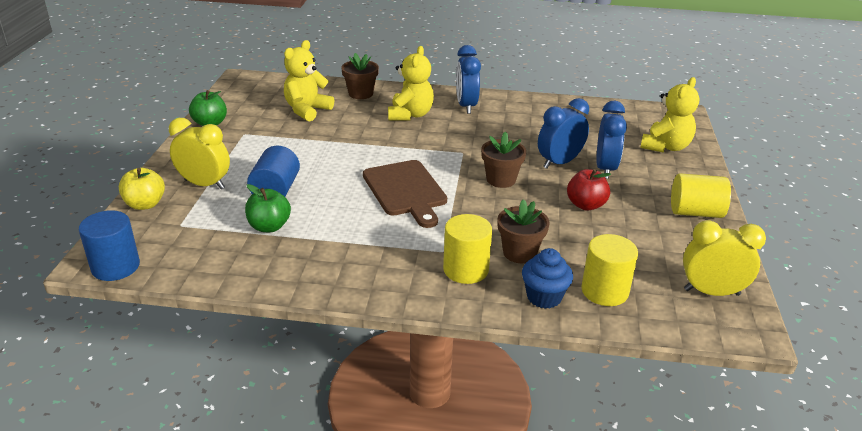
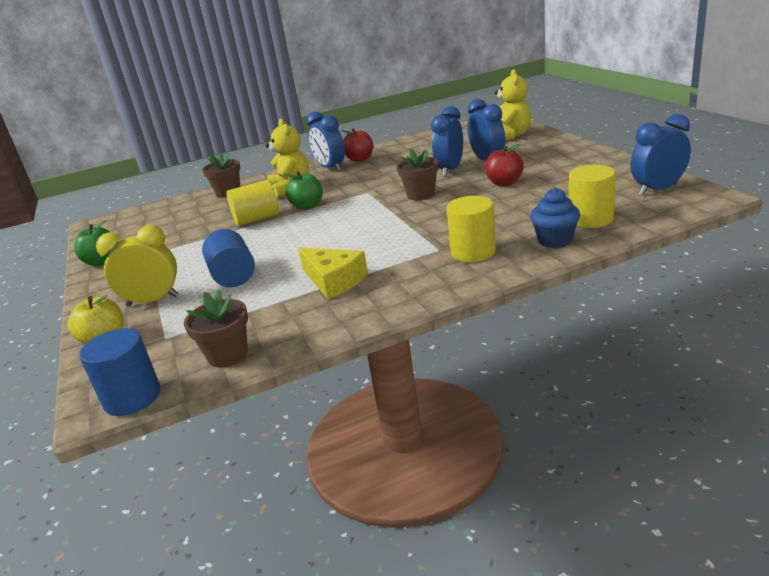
camera: 25 degrees left, 5 degrees down
(269, 226) = (261, 300): green apple -> green apple (307, 206)
(307, 110) = (191, 219): yellow teddy bear -> none
(335, 237) = (334, 281): none -> yellow cheese
(405, 191) = (353, 230): brown cutting board -> none
(501, 107) = (360, 159): none -> red apple
(519, 253) = (498, 226): brown flower pot -> brown flower pot (228, 355)
(695, 212) = (582, 158): yellow cylinder -> yellow cylinder (257, 219)
(711, 292) = (657, 189): yellow clock -> blue clock

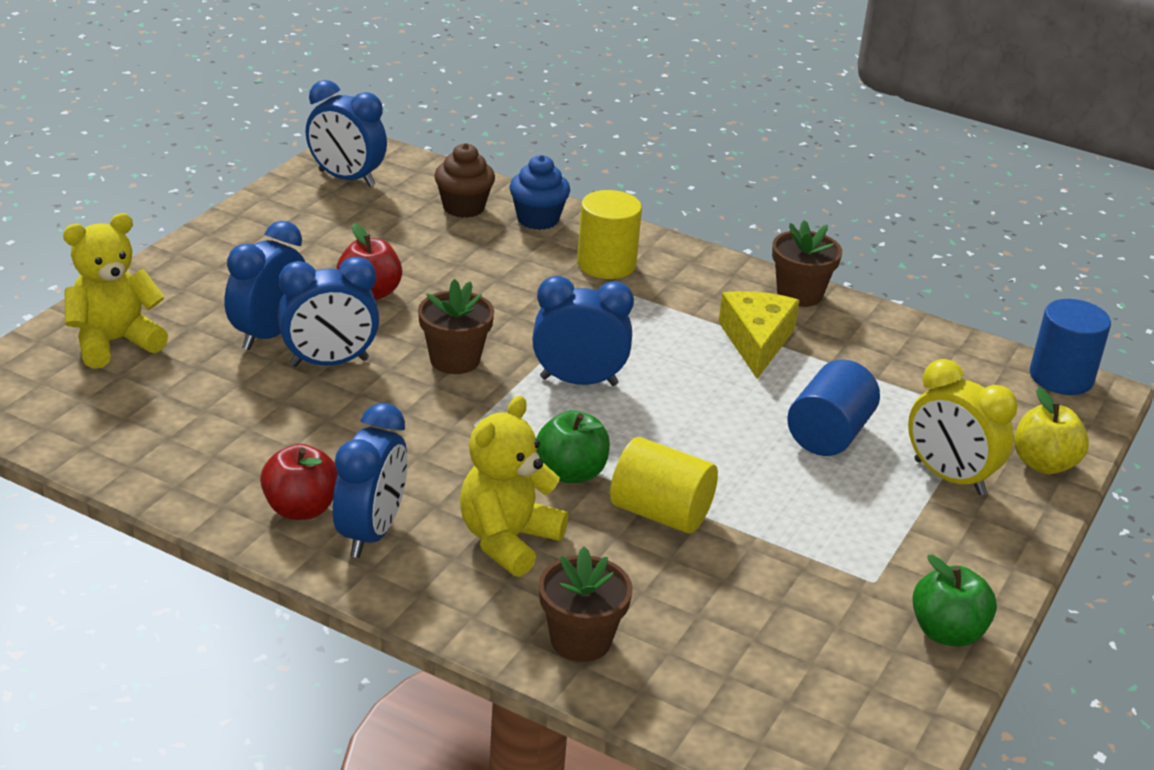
camera: 135 degrees left, 5 degrees up
(228, 355) = (946, 351): brown flower pot -> brown flower pot (799, 294)
(366, 220) = (578, 381): none -> blue clock
(590, 219) = (463, 207): yellow cylinder -> brown cupcake

